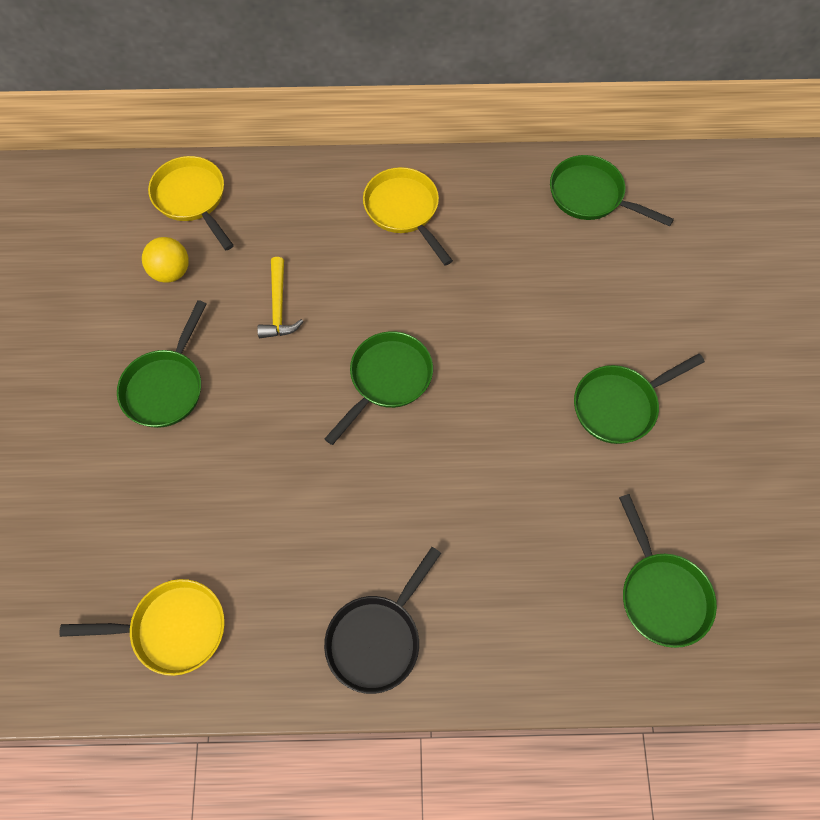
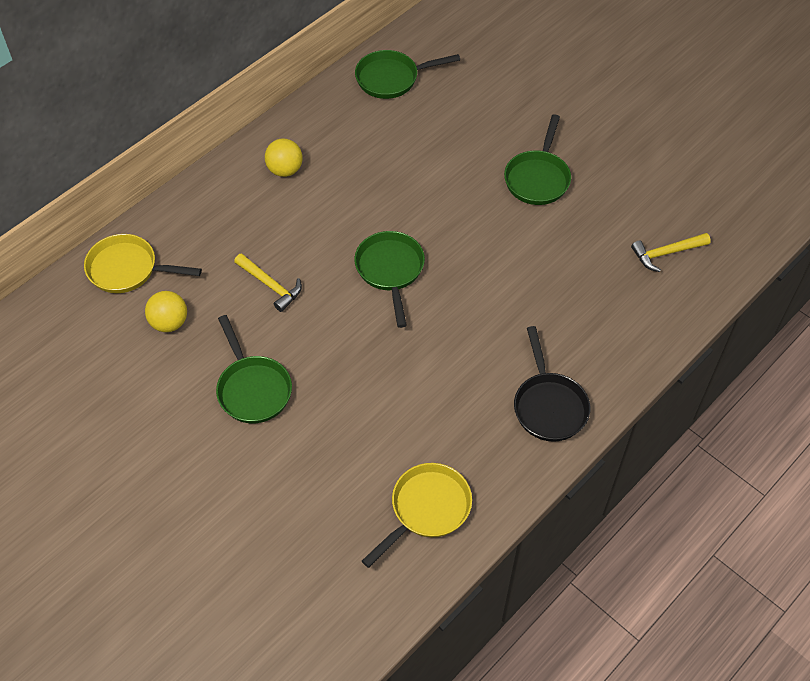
camera: 45 degrees left, 10 degrees down
(404, 210) = (285, 170): yellow pan -> yellow ball
(661, 594) = (666, 253): green pan -> yellow hammer

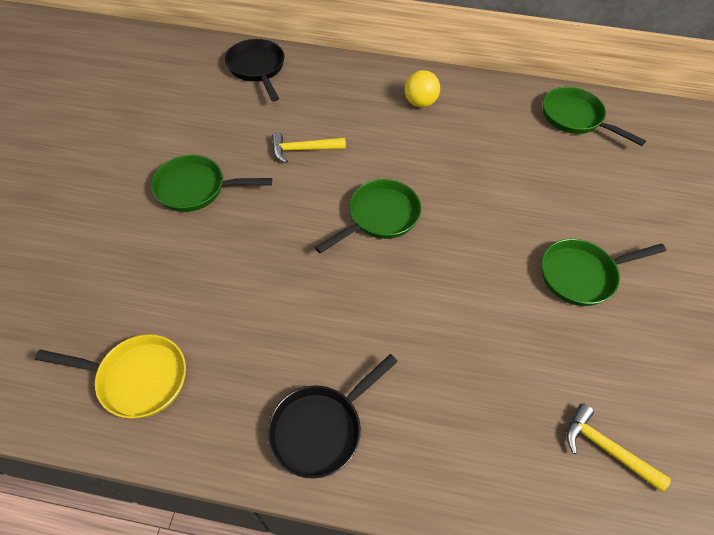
camera: 55 degrees right, 0 degrees up
(127, 269) = (257, 68): yellow pan -> black pan
(169, 323) = (226, 112): yellow ball -> none
(253, 389) = (196, 188): green pan -> green pan turned 60 degrees clockwise
(271, 286) = (303, 150): yellow hammer -> yellow hammer turned 75 degrees clockwise

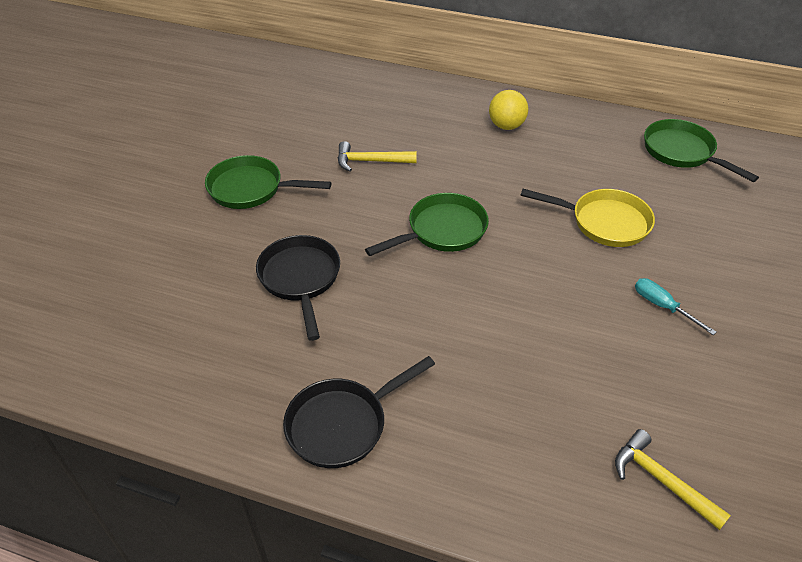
camera: 10 degrees right, 10 degrees down
(137, 378) = (159, 357): yellow pan -> yellow pan (604, 222)
(257, 68) = (335, 83): black pan -> black pan (300, 279)
(581, 275) = (663, 306): green pan -> turquoise screwdriver

